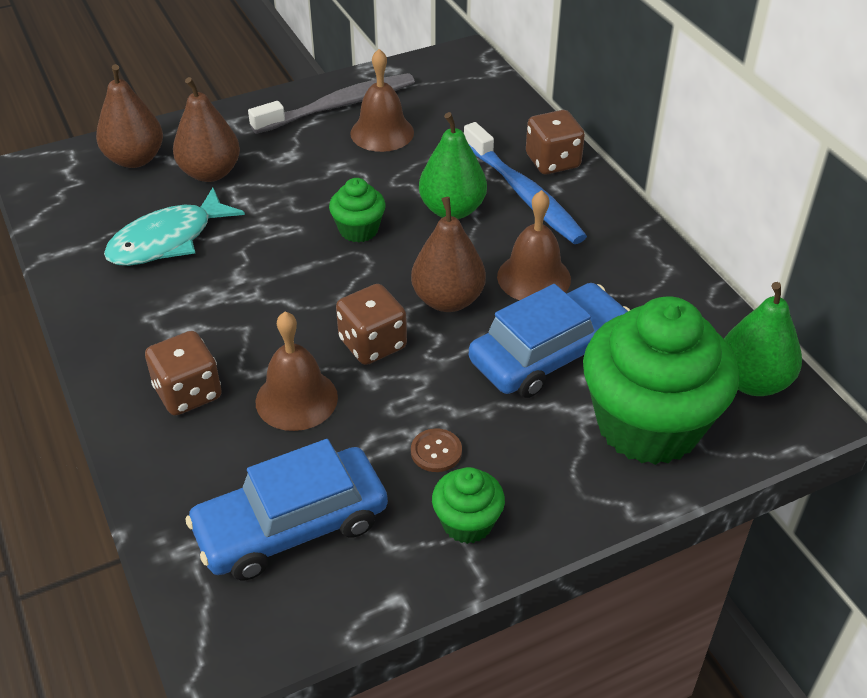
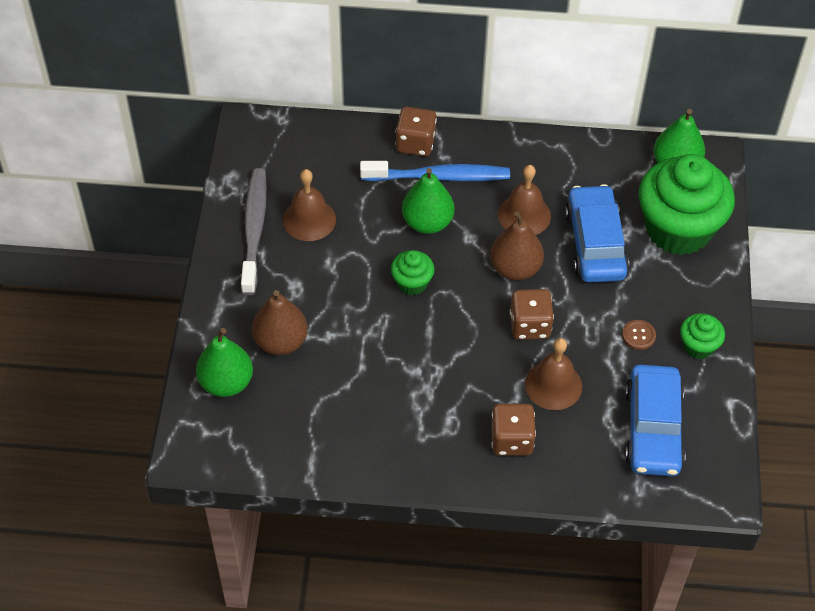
camera: 60 degrees left, 10 degrees up
(135, 159) = (226, 383): brown pear -> green pear
(168, 240) = (344, 396): turquoise fish -> none

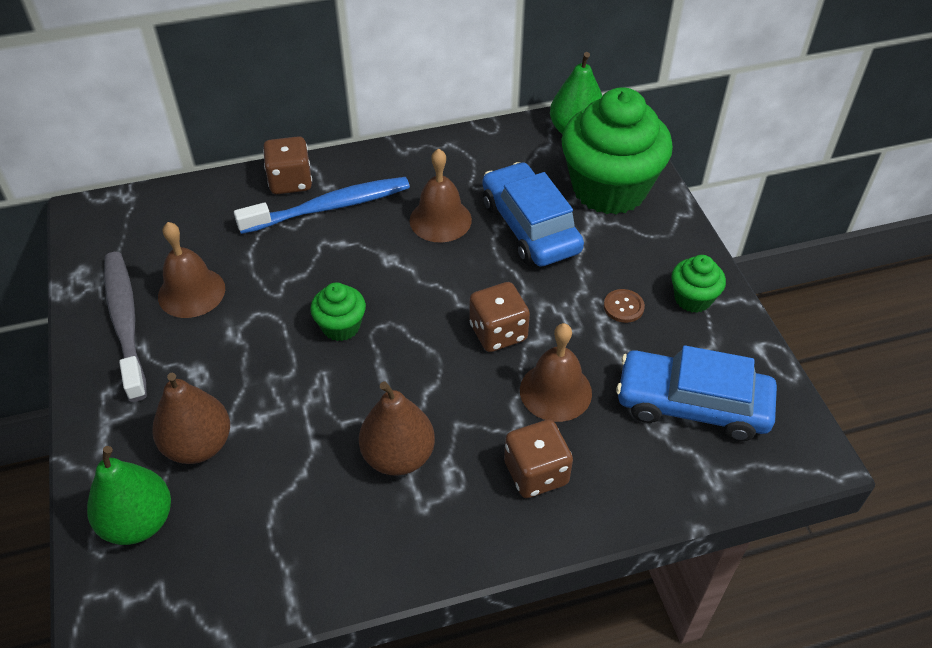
camera: 20 degrees left, 5 degrees down
(427, 222) = (334, 257): green pear -> none
(515, 268) = (454, 276): brown pear -> brown pear (398, 456)
(653, 429) = (692, 404): blue car -> blue car turned 120 degrees clockwise

